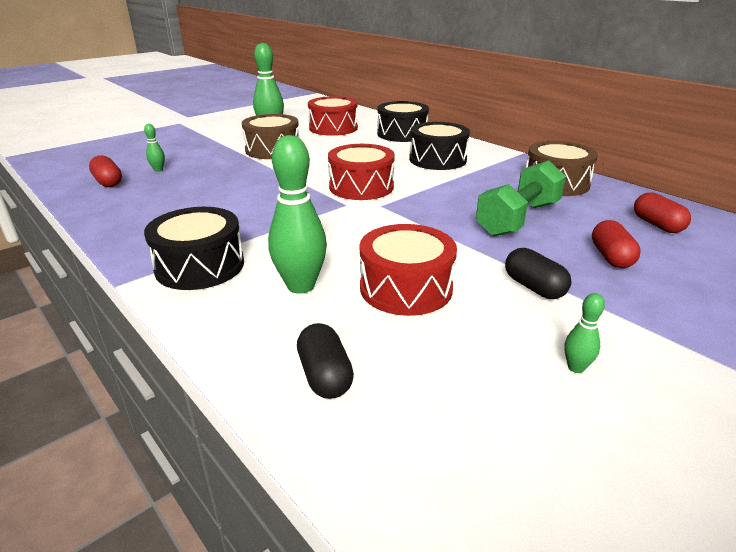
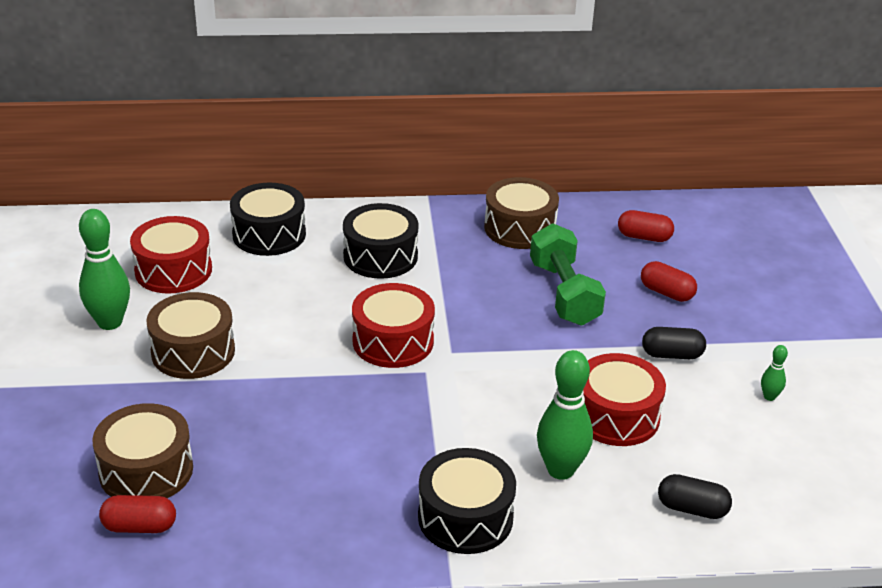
camera: 55 degrees left, 5 degrees up
(158, 170) = (146, 470): green bowling pin -> brown drum

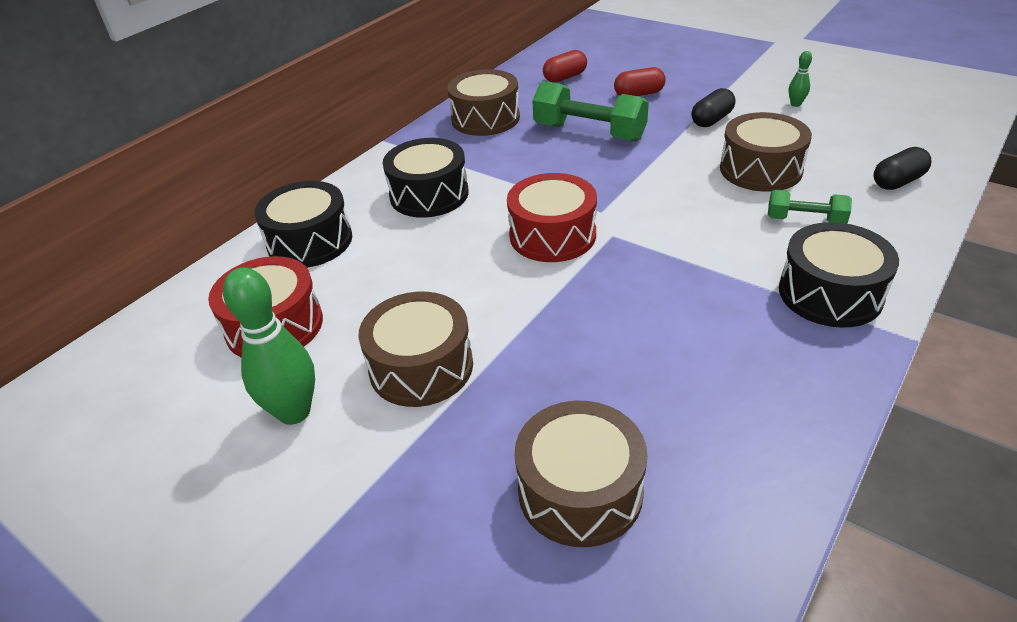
camera: 45 degrees left, 5 degrees up
(140, 526) = (674, 540): red capsule -> none
(560, 470) = (805, 220): green bowling pin -> green dumbbell
(616, 416) = (760, 169): red drum -> brown drum

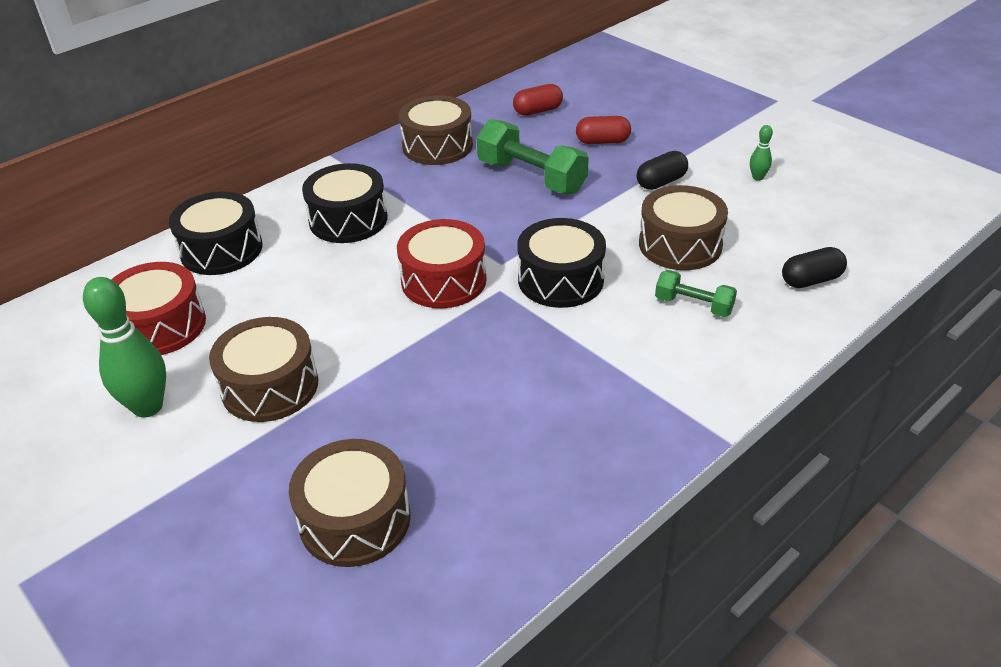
camera: 10 degrees right, 0 degrees up
(830, 293) = (674, 383): black drum -> black drum (560, 280)

